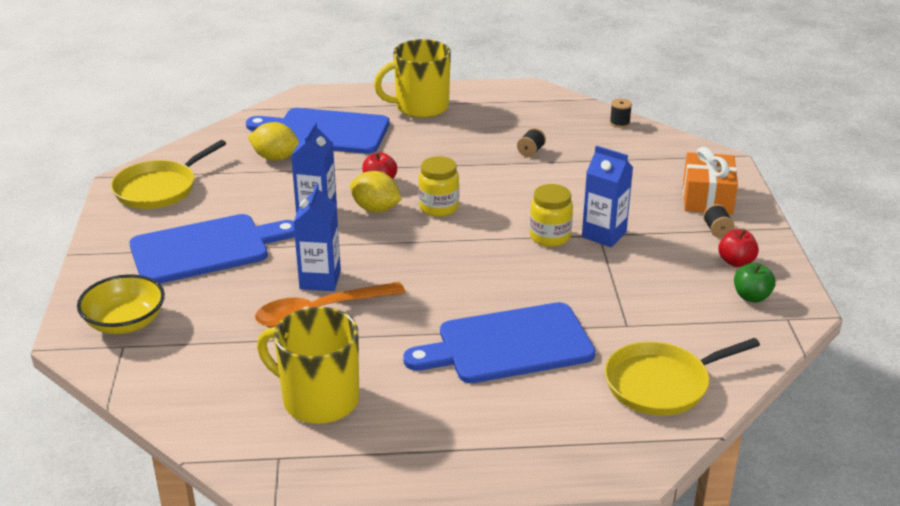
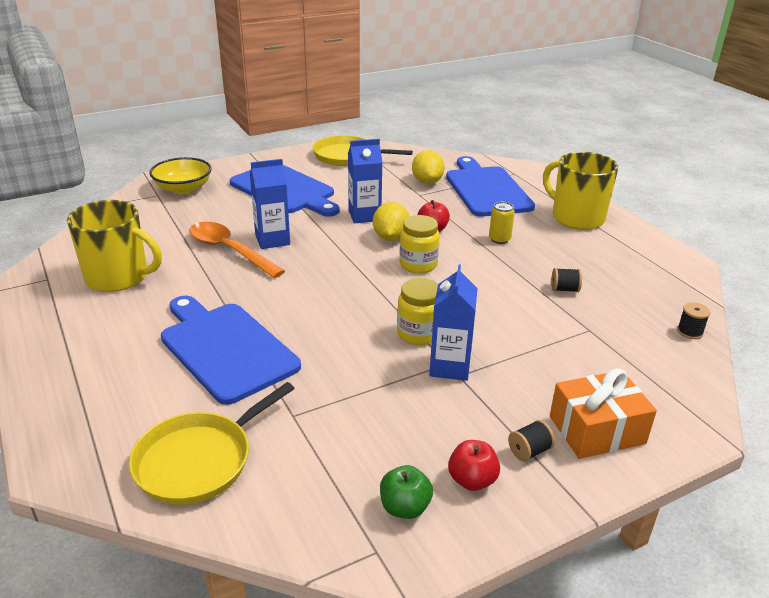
camera: 65 degrees right, 0 degrees up
(318, 399) = (118, 277): yellow mug -> yellow mug turned 105 degrees clockwise
(427, 154) = (499, 239): none -> yellow can
(661, 384) = (198, 460): yellow pan -> yellow pan turned 90 degrees counterclockwise

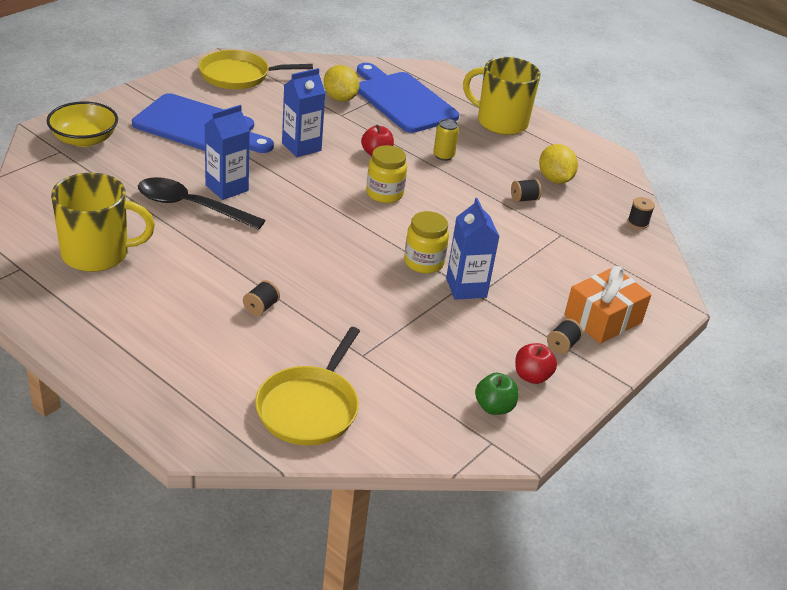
camera: 25 degrees left, 5 degrees up
(225, 348) = (261, 307): blue cutting board -> black spool
(229, 250) = (191, 206): orange spoon -> black spoon
(390, 237) = (342, 168): yellow lemon -> yellow lemon (554, 179)

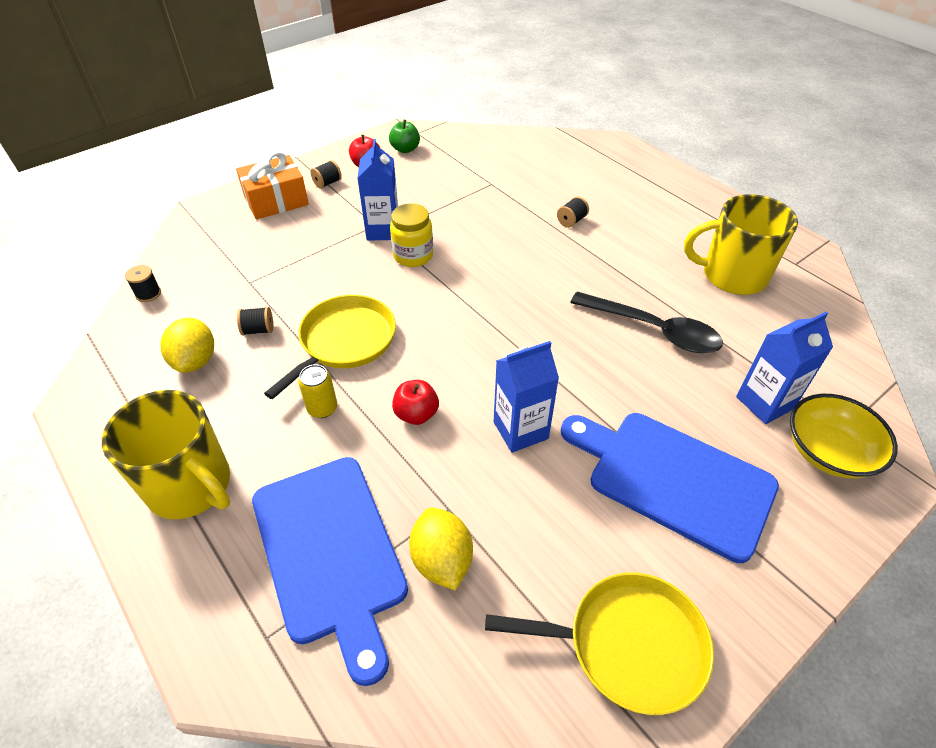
camera: 165 degrees left, 10 degrees up
(227, 188) = (616, 356): blue carton -> blue carton (764, 403)
(309, 408) = (536, 155): yellow pan -> yellow pan (345, 341)
(384, 194) = (426, 342): yellow jar -> none

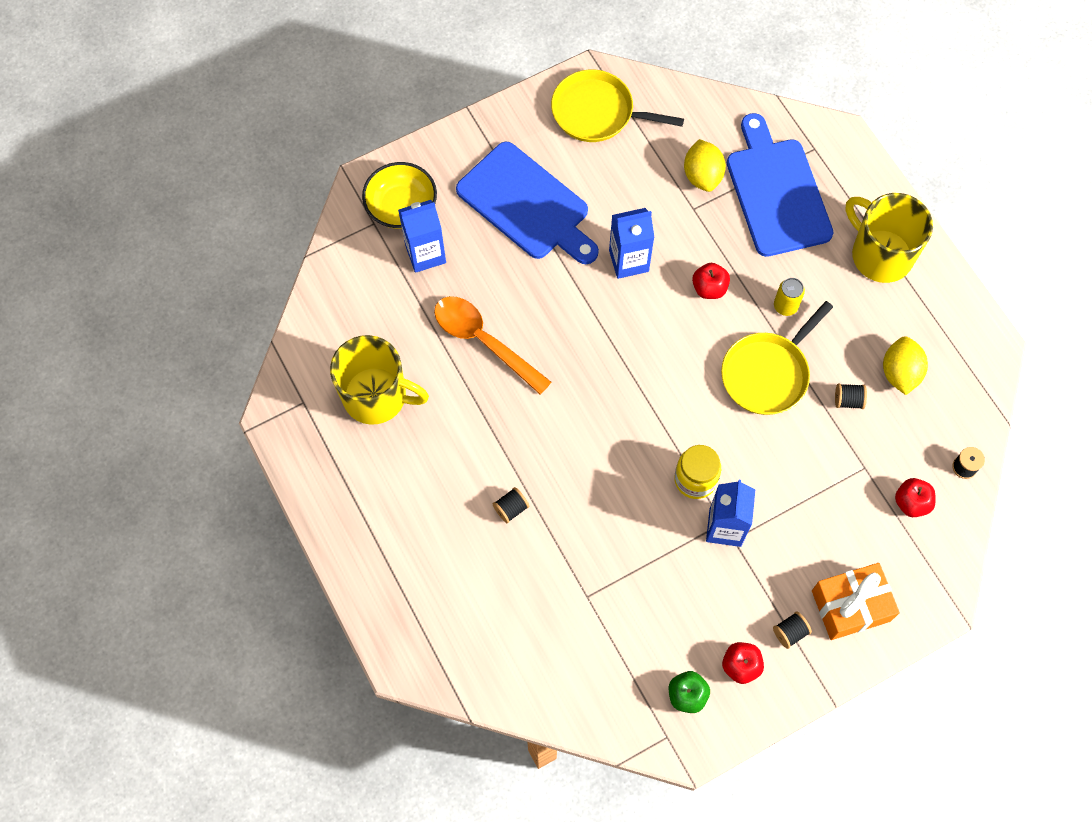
camera: 170 degrees left, 20 degrees up
(209, 264) = (911, 503): none -> red apple
(653, 330) = (484, 341): black spoon -> orange spoon

